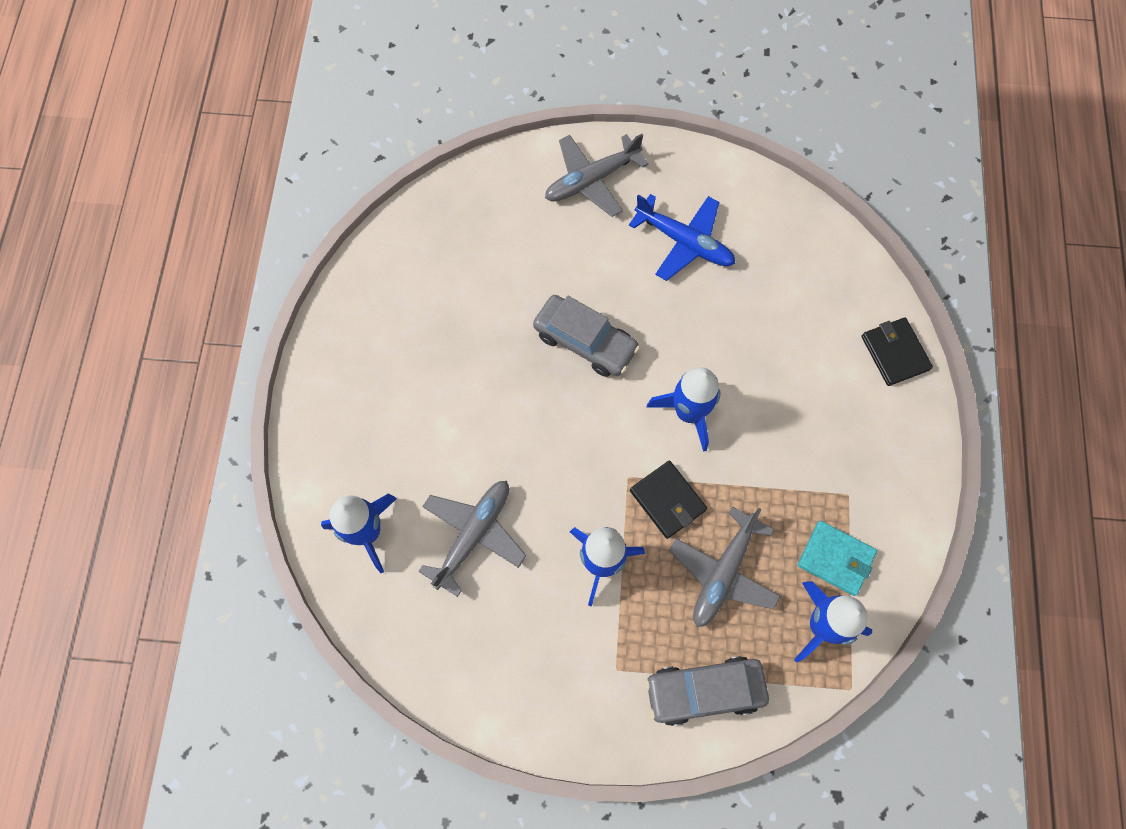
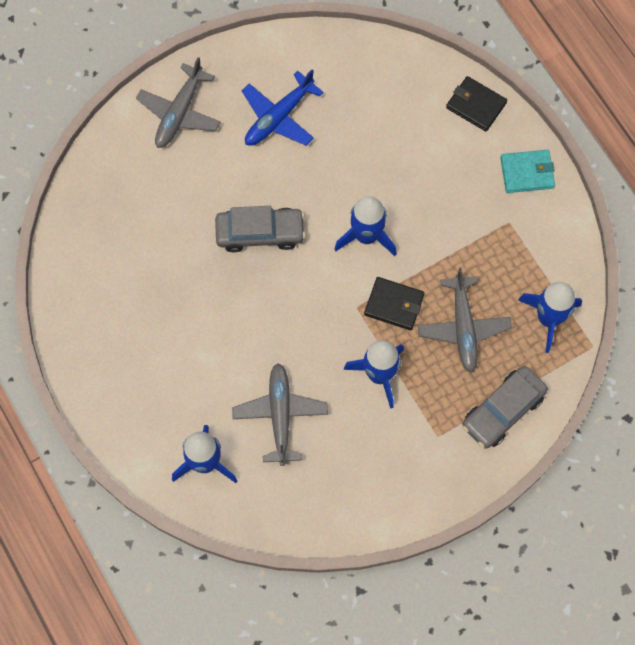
camera: 35 degrees left, 0 degrees up
(684, 242) = (279, 117): blue plane -> blue plane turned 135 degrees clockwise
(835, 558) = (528, 270): turquoise wallet -> turquoise wallet (527, 173)

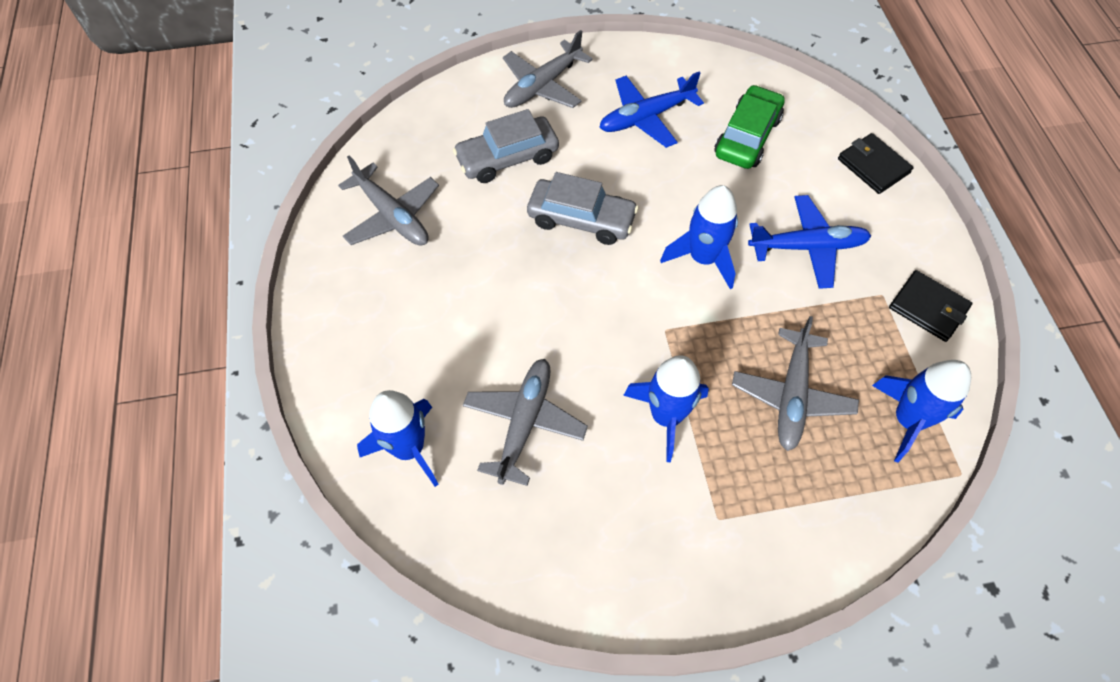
camera: 20 degrees right, 10 degrees down
(107, 281) = (392, 216): none -> grey plane
(367, 109) = (747, 137): none -> green car
(394, 305) = (711, 341): black wallet -> black wallet (928, 308)
(443, 199) = (807, 247): none -> blue plane
(503, 411) = (817, 516): grey car -> grey car (507, 158)
(527, 173) = (918, 249): turquoise wallet -> none

